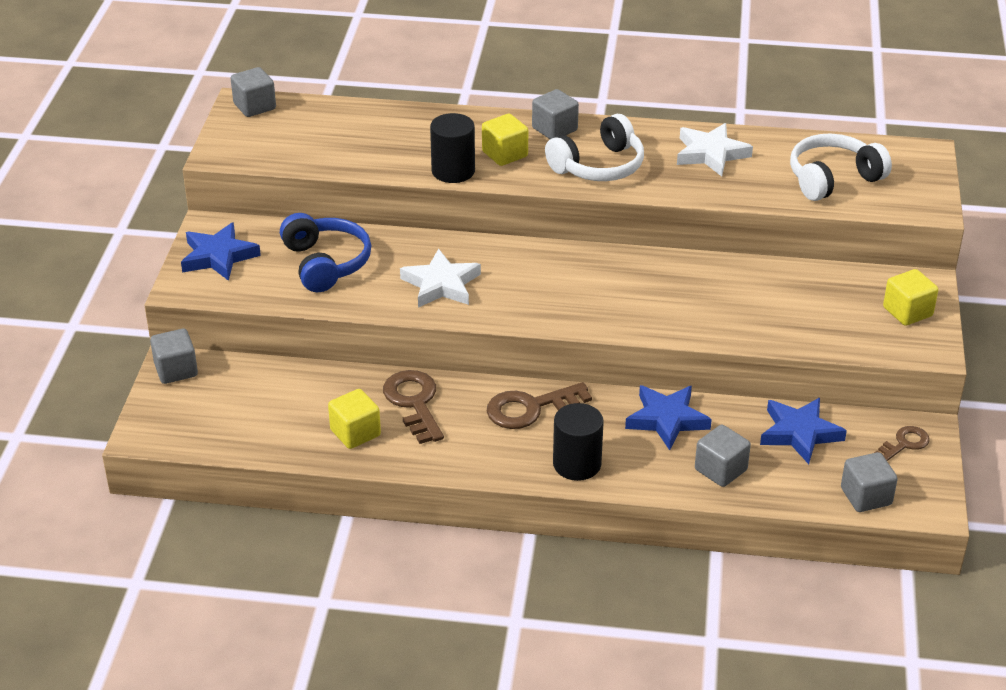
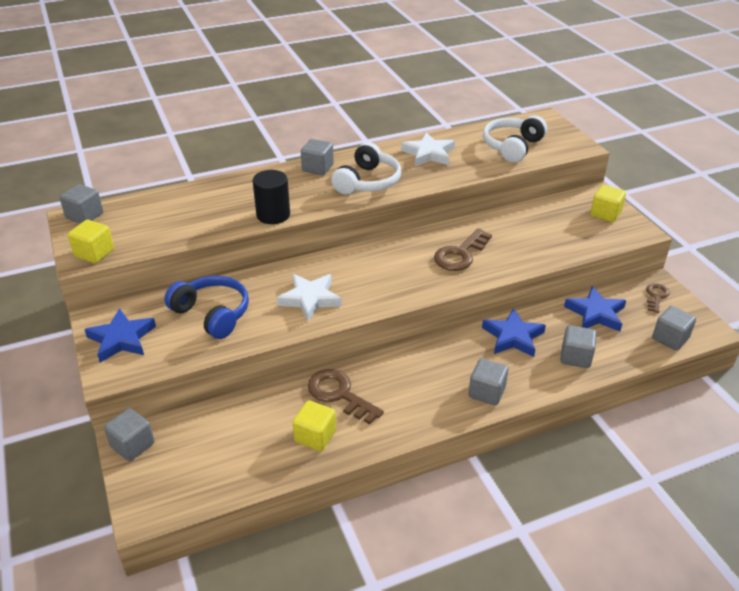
camera: 30 degrees left, 0 degrees up
(505, 154) = (299, 193): yellow cube -> yellow cube (94, 253)
(530, 408) = (421, 365): brown key -> brown key (460, 254)
(577, 464) = (486, 392): black cylinder -> grey cube

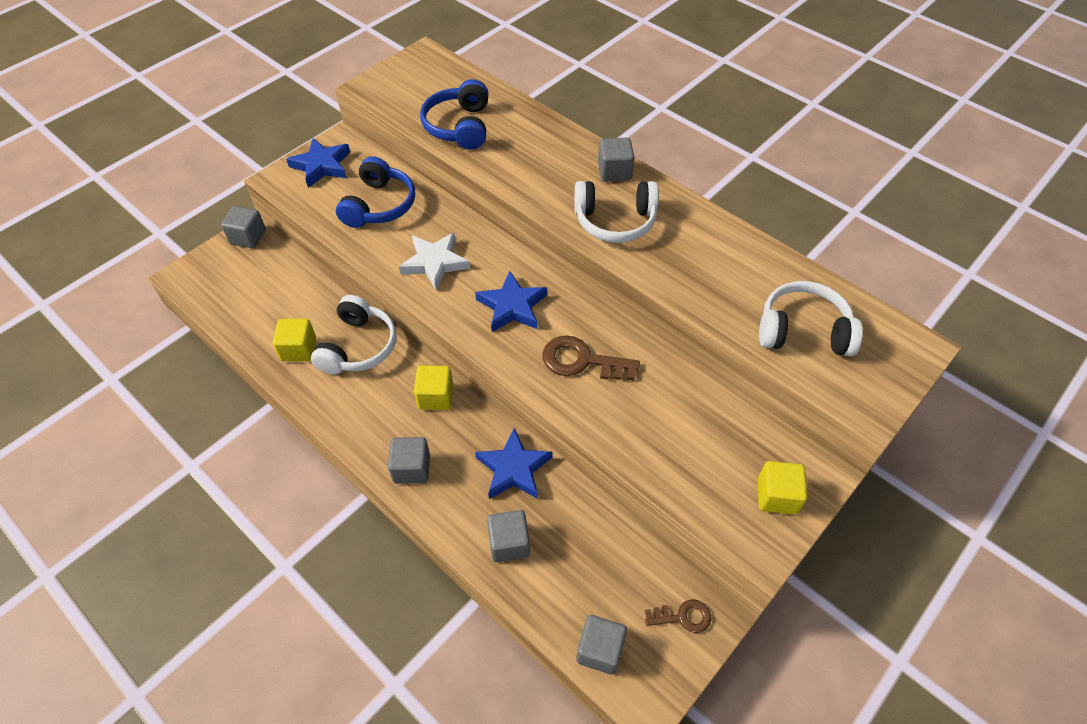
camera: 65 degrees right, 15 degrees up
(85, 216) = (428, 59): grey cube -> none
(94, 253) = (378, 90): yellow cube -> yellow cube (435, 396)
(194, 222) = (459, 126): none -> blue headphones
(273, 215) = (503, 173): black cylinder -> none
(339, 394) = (358, 346): brown key -> white headphones
(428, 154) = (717, 253): white star -> none
(595, 313) = (604, 548): blue star -> blue star (512, 306)

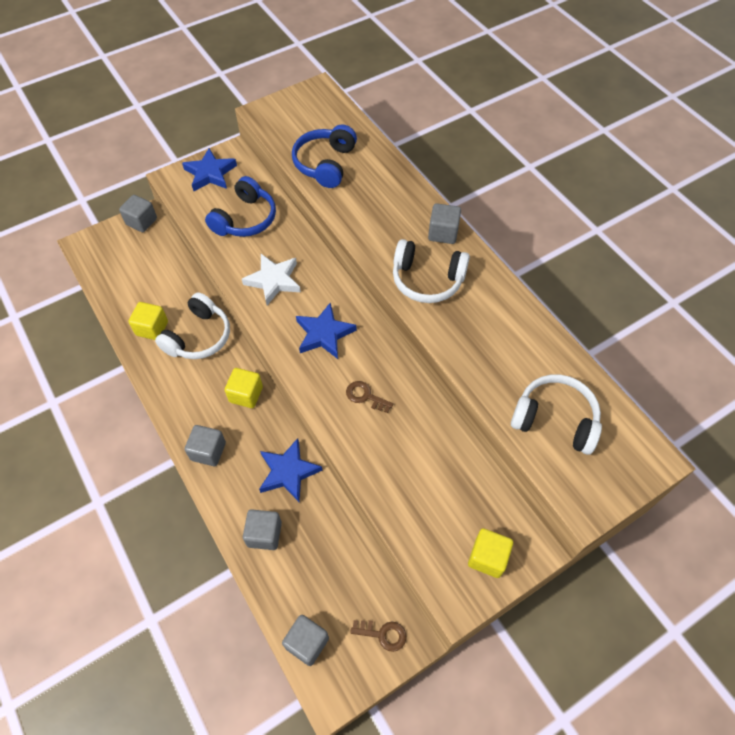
camera: 15 degrees right, 5 degrees up
(582, 361) = (365, 396): brown key -> brown key, size x0.60

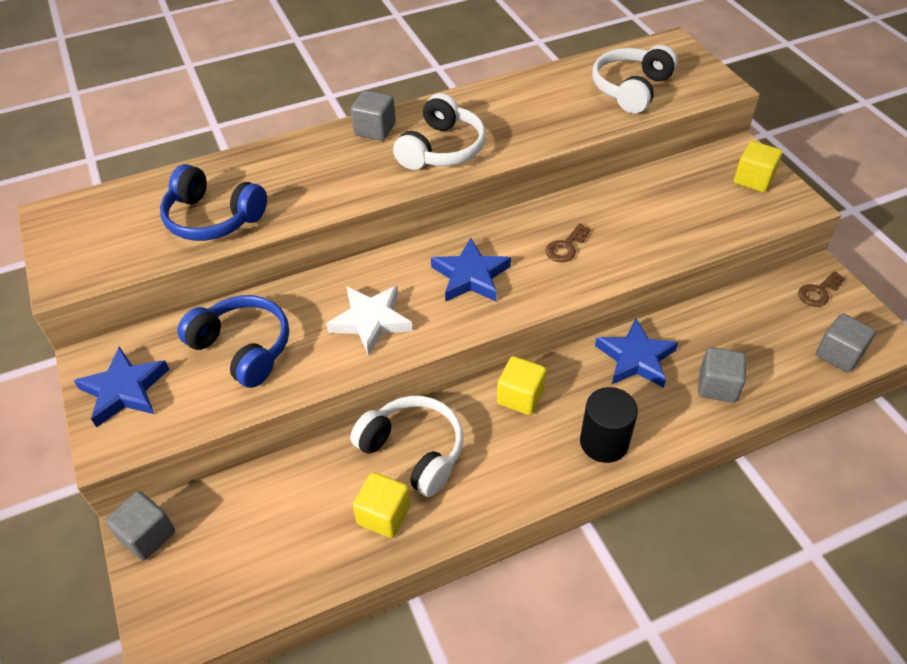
camera: 80 degrees left, 10 degrees down
(208, 451) = (604, 442): grey cube -> black cylinder
(383, 634) = (818, 292): brown key -> brown key turned 150 degrees counterclockwise

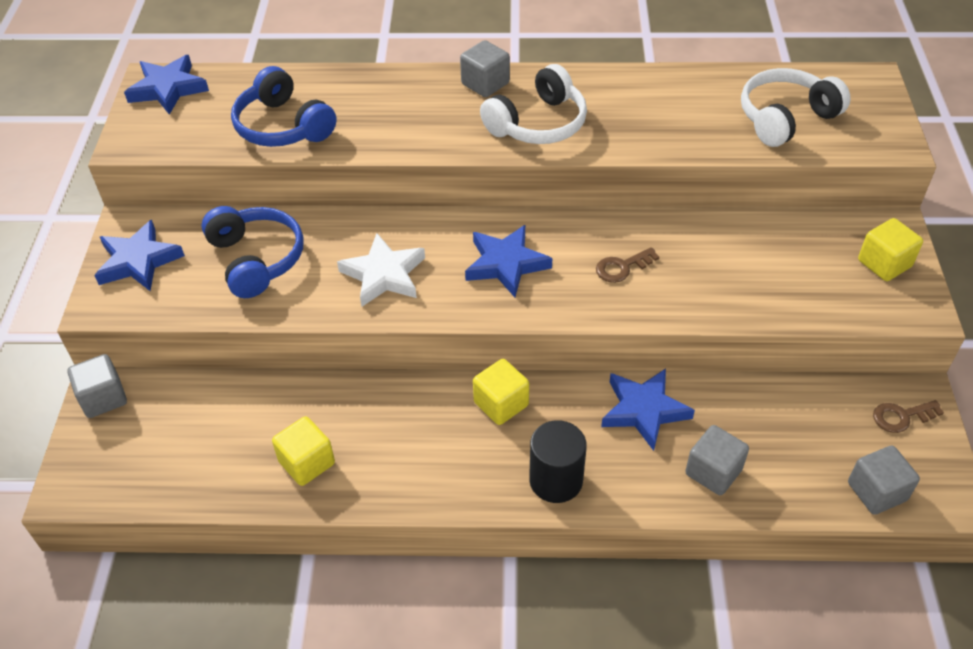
camera: 25 degrees right, 0 degrees up
(74, 218) = (168, 89): none -> blue star
(413, 451) = (368, 415): white headphones -> none

